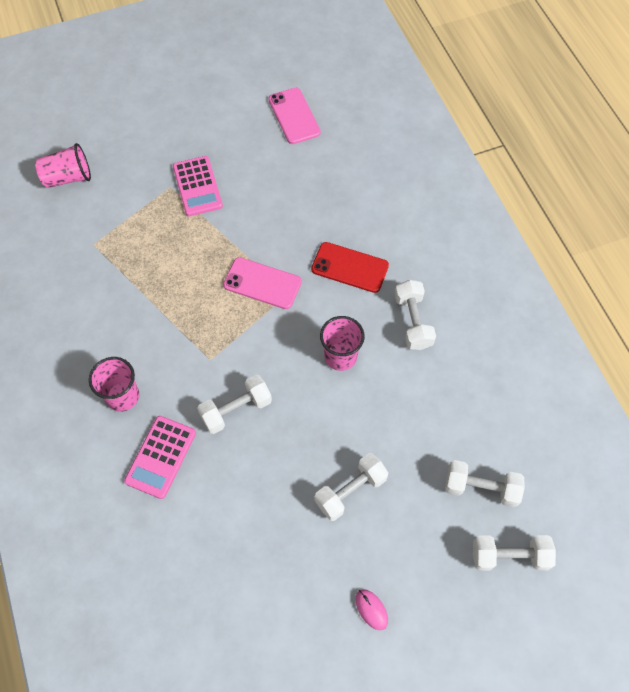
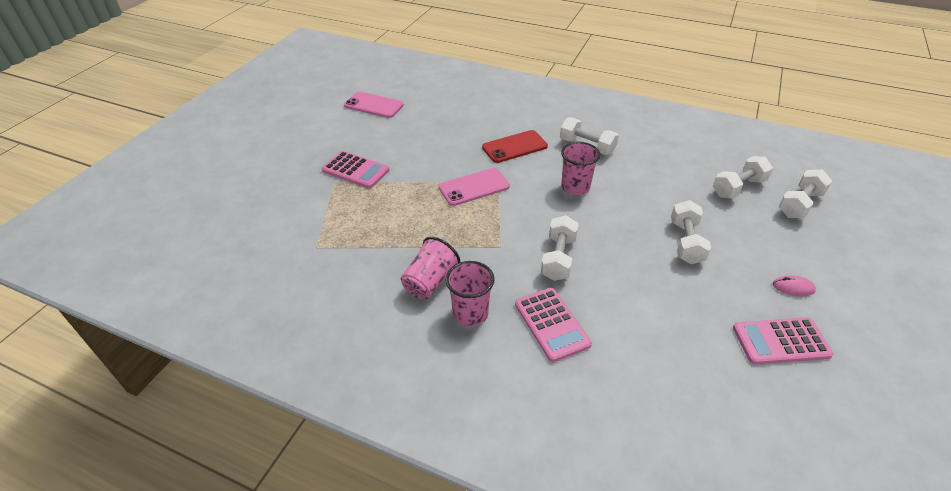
camera: 45 degrees left, 20 degrees down
(68, 178) = (239, 225): pink cup -> pink cup (430, 282)
(291, 631) = (780, 341): none -> pink calculator

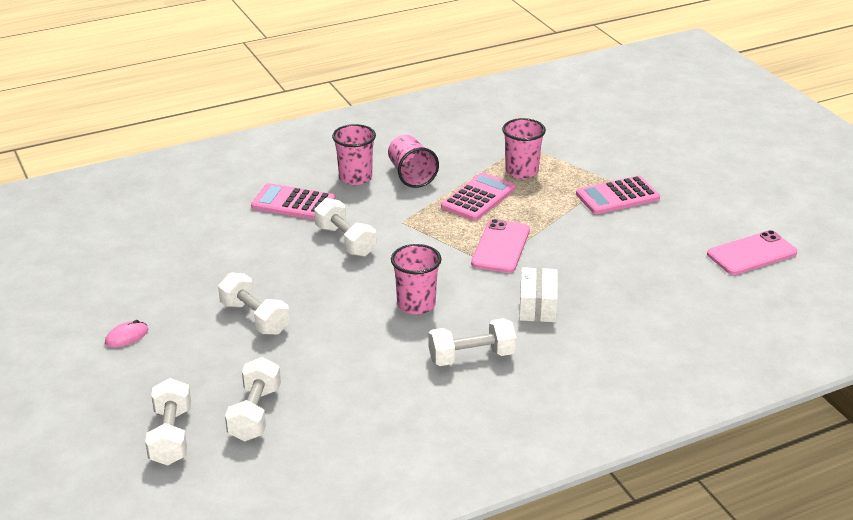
camera: 130 degrees right, 10 degrees down
(362, 227) = (521, 171): none -> pink cup
(514, 147) = (537, 306): red phone -> white box
(780, 341) = (114, 288): pink calculator -> pink calculator (478, 198)

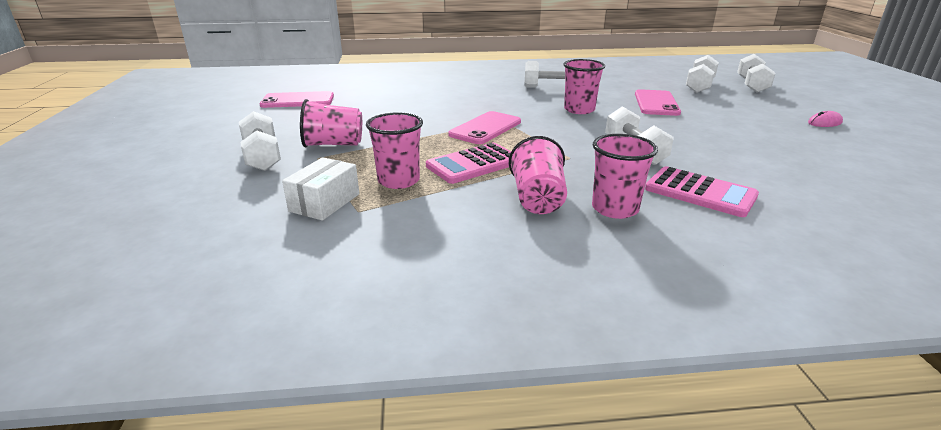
camera: 160 degrees left, 5 degrees down
(254, 318) = (715, 119): white dumbbell -> white dumbbell (262, 157)
(322, 342) = (656, 103): none -> pink phone
(537, 306) = (488, 99): white box -> white box (324, 202)
(617, 196) = (333, 144): pink calculator -> pink cup

